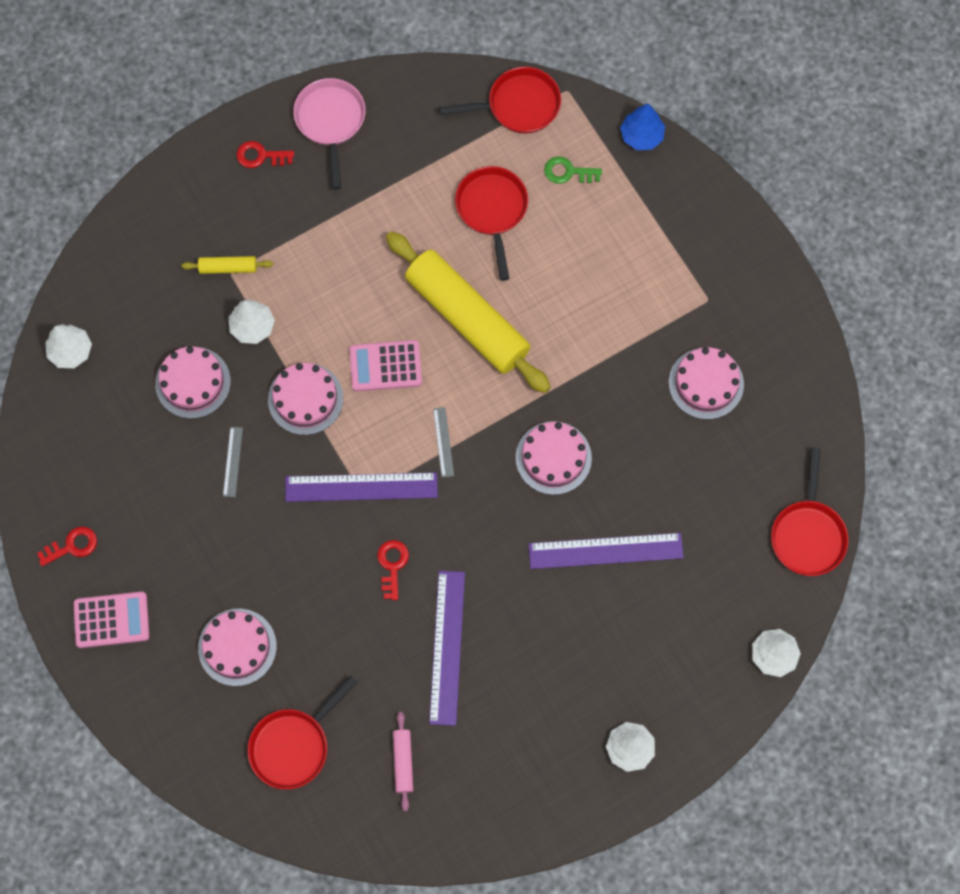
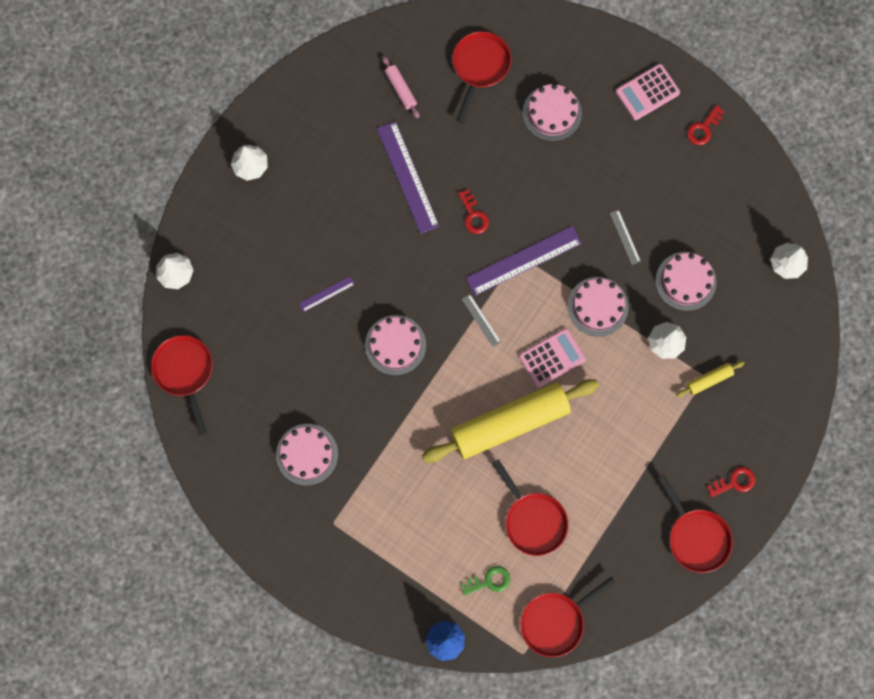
camera: 155 degrees right, 5 degrees up
(330, 122) = (696, 537): pink pan -> red pan
(467, 318) = (509, 423): yellow rolling pin -> yellow rolling pin turned 45 degrees counterclockwise
(605, 551) = (326, 294): purple ruler -> purple ruler, size x0.48

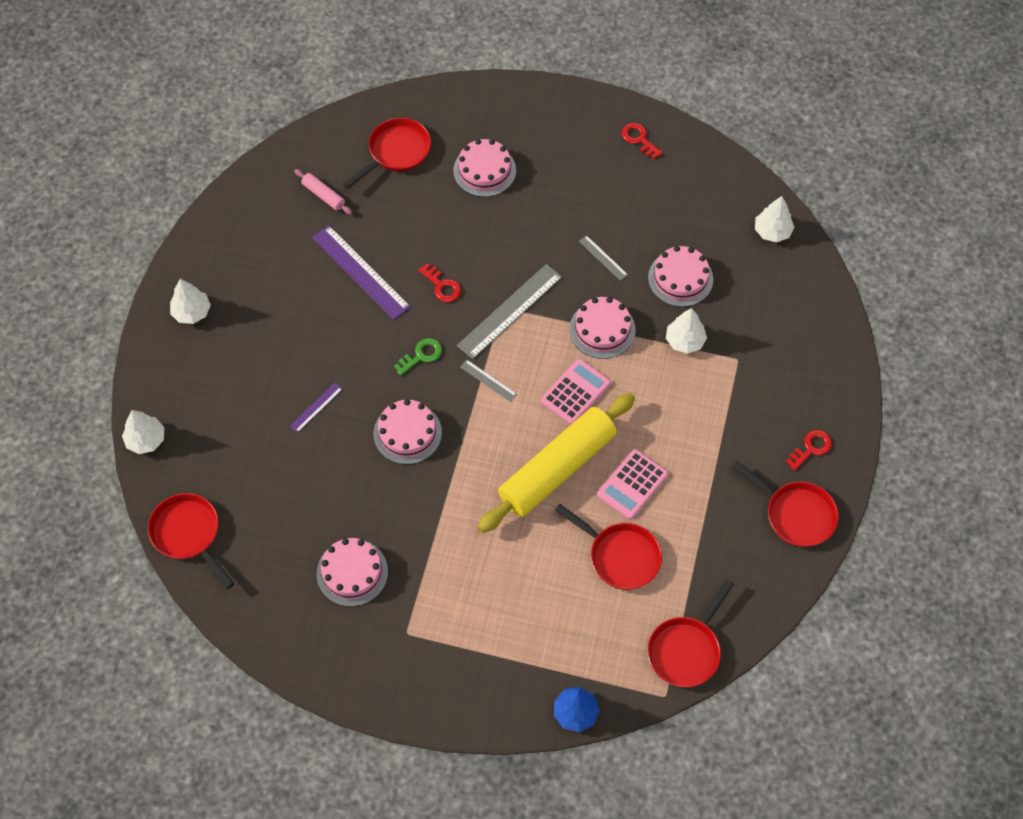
camera: 20 degrees left, 15 degrees down
(480, 67) = (396, 152): red pan -> red pan turned 45 degrees clockwise
(489, 581) = (598, 633): green key -> green key (421, 355)
(523, 260) = (509, 311): purple ruler -> grey ruler
(647, 92) = (571, 124): pink calculator -> pink calculator (632, 485)
(703, 128) = (639, 139): red key -> red key turned 120 degrees clockwise
(709, 380) = (743, 361): yellow rolling pin -> none

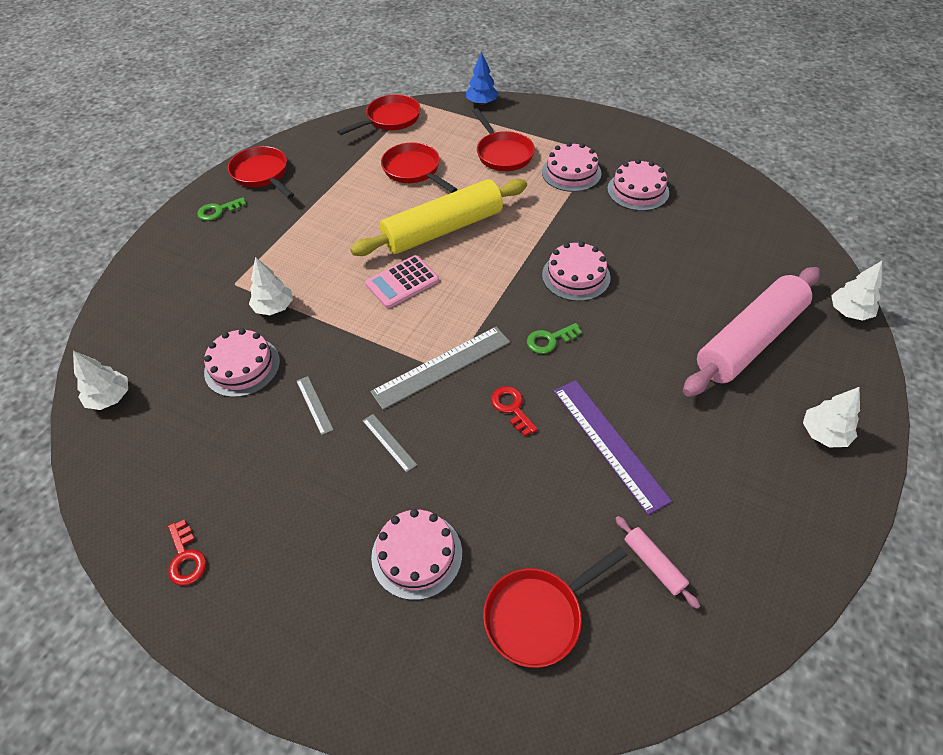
camera: 165 degrees left, 10 degrees down
(188, 534) = (788, 234): red pan -> red pan (503, 154)
(242, 389) = (749, 340): none -> pink rolling pin
(316, 407) = (667, 311): purple ruler -> none
(488, 380) = (485, 306): grey ruler -> grey ruler (389, 442)
(602, 329) = (351, 331): pink cake -> pink cake (571, 172)
(632, 485) = (382, 210): pink calculator -> none
(811, 448) = (218, 211): red key -> green key

